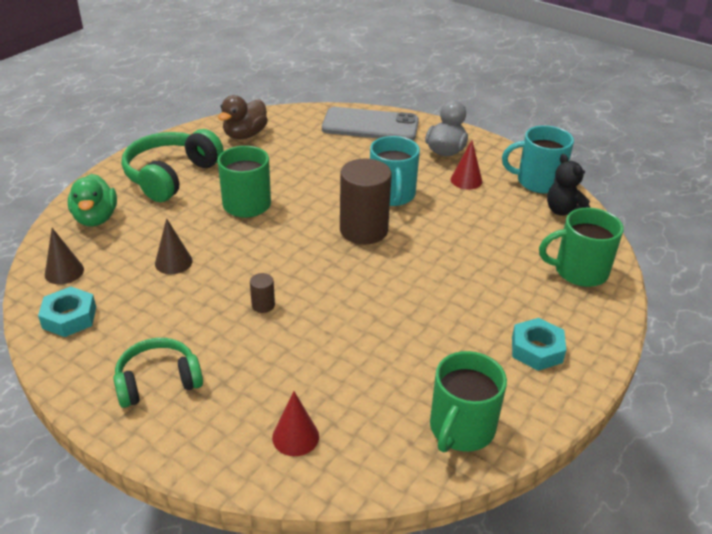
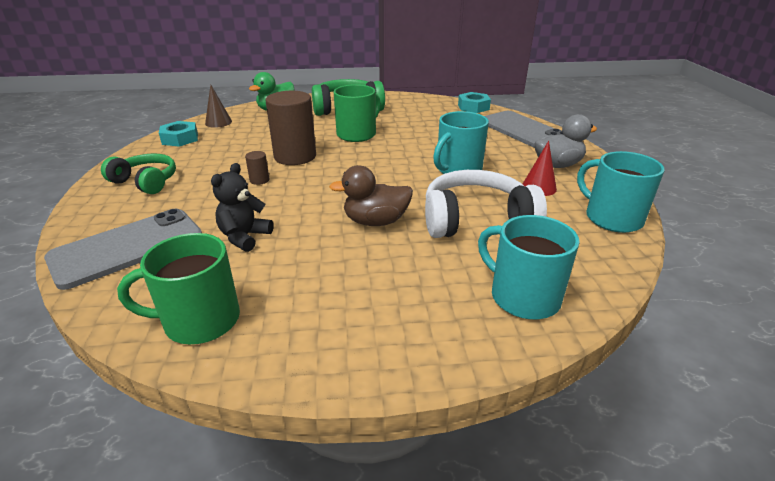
camera: 50 degrees right, 5 degrees down
(173, 262) = (266, 141): brown cone -> none
(245, 135) = (426, 106): brown duck -> brown duck (375, 221)
(295, 437) = (127, 247): red cone -> grey phone
(363, 230) = (396, 177): brown cylinder -> brown cylinder (295, 156)
(475, 234) = (476, 220): none -> white headphones
(536, 350) = (361, 320): turquoise nut -> turquoise nut (473, 107)
(564, 211) = (598, 249): black teddy bear -> black teddy bear (244, 237)
(579, 271) = (522, 296): green mug -> turquoise mug

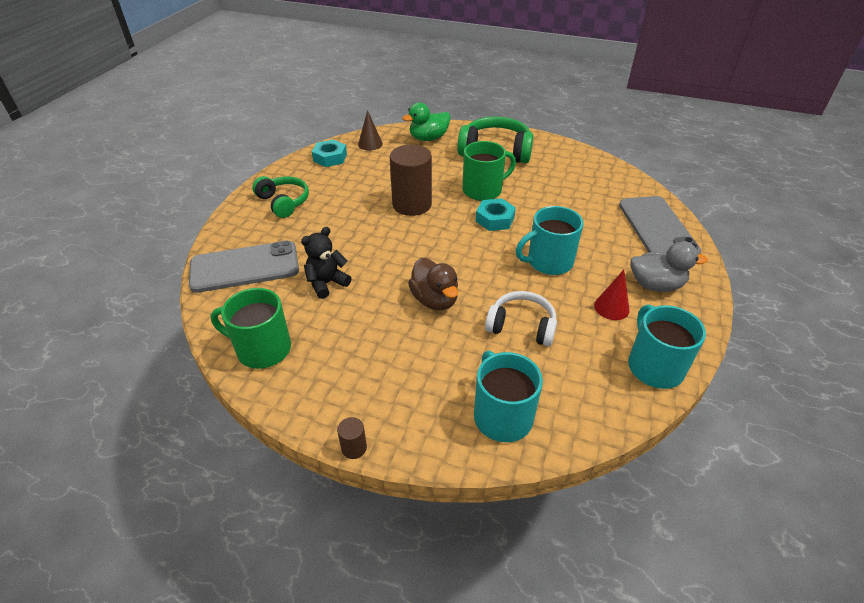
camera: 25 degrees right, 10 degrees up
(259, 180) = (368, 225): brown cylinder -> brown cylinder (354, 448)
(375, 221) = (434, 300): brown duck -> brown duck turned 135 degrees counterclockwise
(473, 107) = (628, 180): turquoise nut -> turquoise nut (495, 219)
(476, 220) = (521, 326): white headphones -> white headphones, size x0.66

